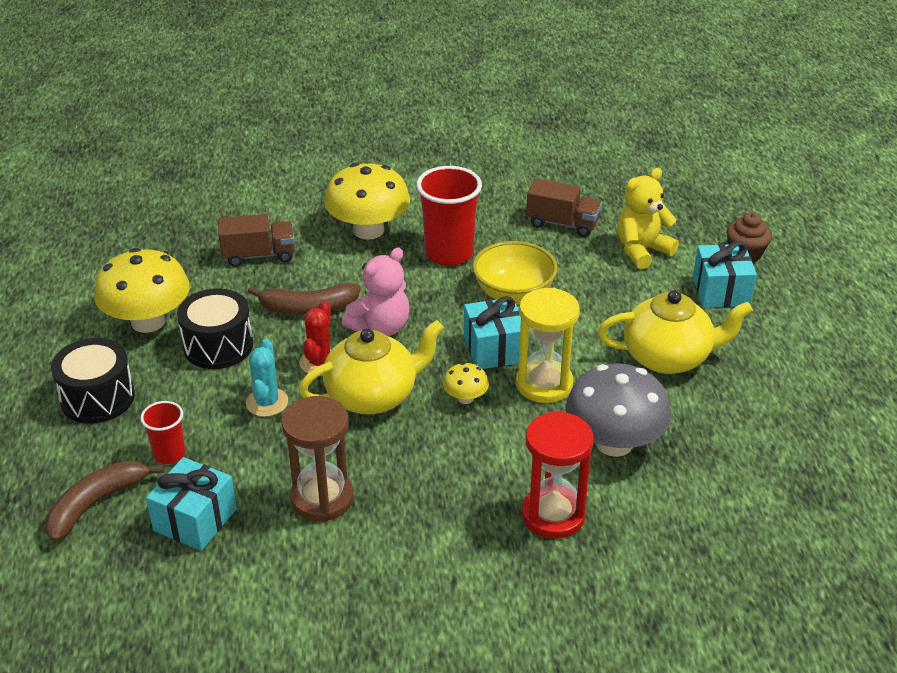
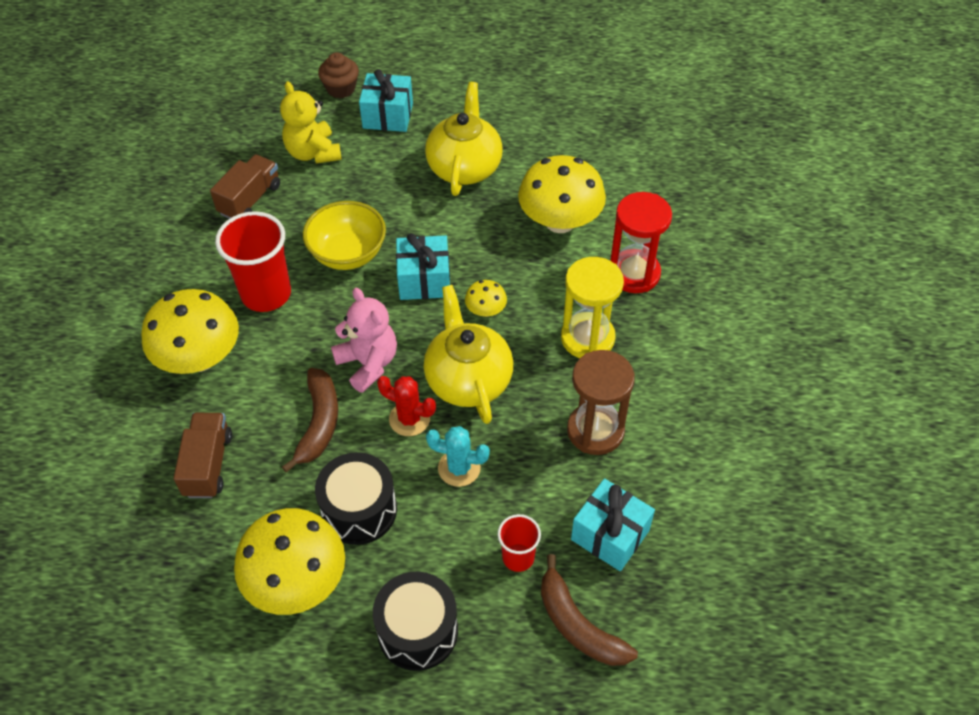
camera: 80 degrees left, 15 degrees up
(544, 384) = (479, 253): yellow hourglass -> yellow hourglass (587, 338)
(614, 443) = (560, 221): grey mushroom -> yellow mushroom

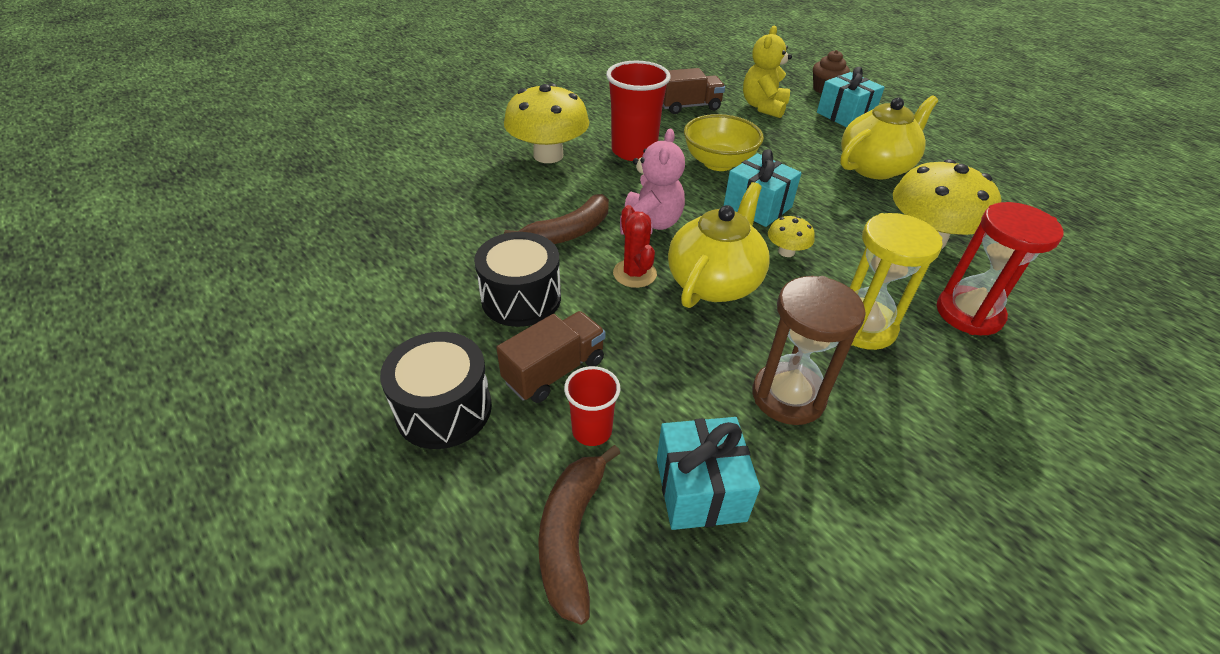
camera: 45 degrees right, 10 degrees down
(208, 464) = (471, 206): brown truck -> brown truck (554, 371)
(297, 581) = (420, 305): yellow mushroom -> none
(459, 468) = (629, 330): turquoise cactus -> none

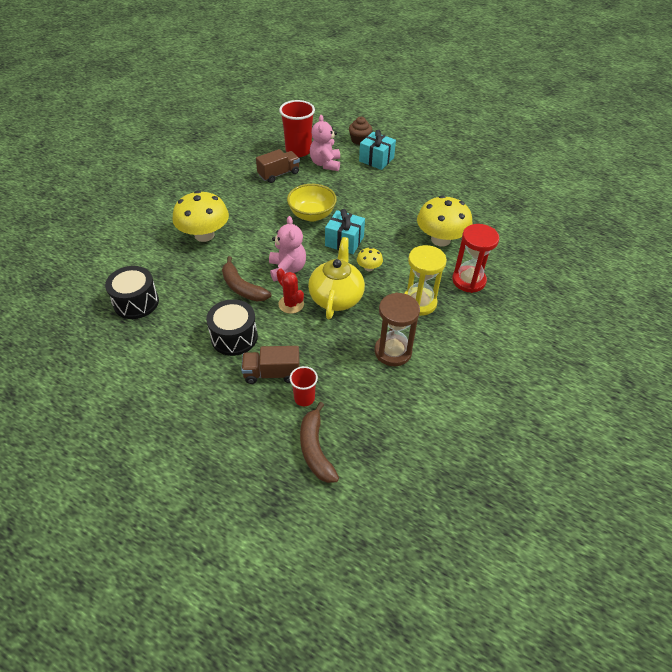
camera: 20 degrees left, 5 degrees up
(444, 409) = (223, 410): black drum -> black drum (136, 302)
(554, 371) = (272, 373): brown truck -> brown truck turned 120 degrees counterclockwise
(569, 232) = (242, 287): brown banana -> brown banana turned 105 degrees clockwise
(634, 151) = (257, 218): red cup -> red cup (298, 151)
(700, 489) = (366, 410): turquoise gift -> none
(763, 107) = (325, 164): yellow teddy bear -> pink teddy bear
(875, 167) = (403, 196): yellow teapot -> none

